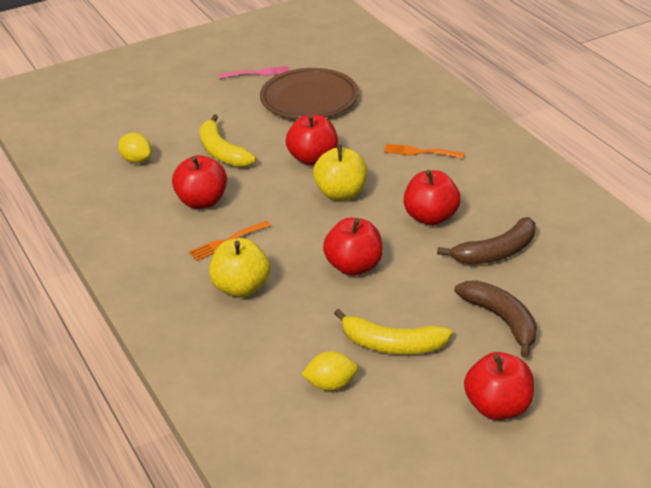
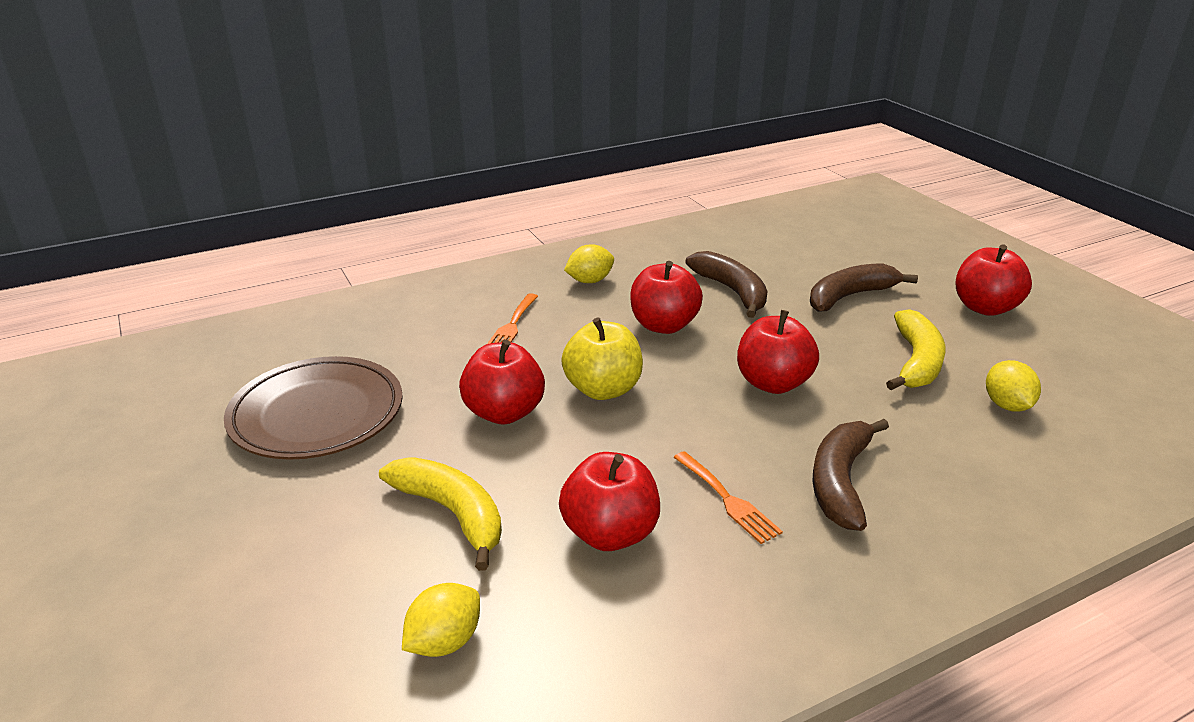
camera: 90 degrees left, 5 degrees down
(222, 152) = (452, 513): yellow banana -> yellow banana turned 105 degrees counterclockwise
(241, 288) = (840, 481): yellow apple -> brown banana
(257, 73) = (182, 474): pink fork -> none
(497, 181) = (589, 281): none -> yellow lemon

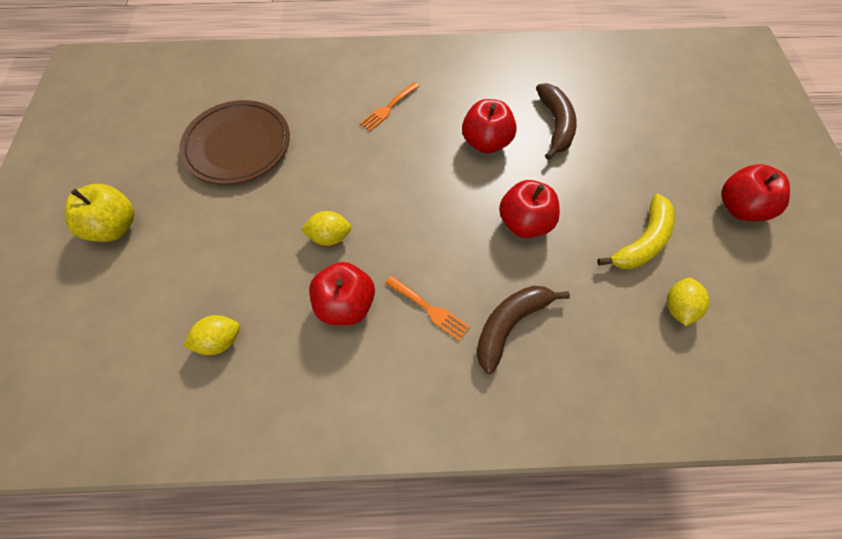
camera: 25 degrees right, 30 degrees up
(452, 513) = (269, 253): yellow banana -> none
(504, 412) = (341, 184): red apple -> none
(589, 281) = (463, 82): yellow lemon -> yellow lemon (329, 237)
(603, 389) = (411, 187): yellow apple -> yellow apple (114, 227)
(728, 500) = (429, 309): orange fork -> orange fork turned 45 degrees counterclockwise
(850, 296) = (640, 159): brown banana -> none

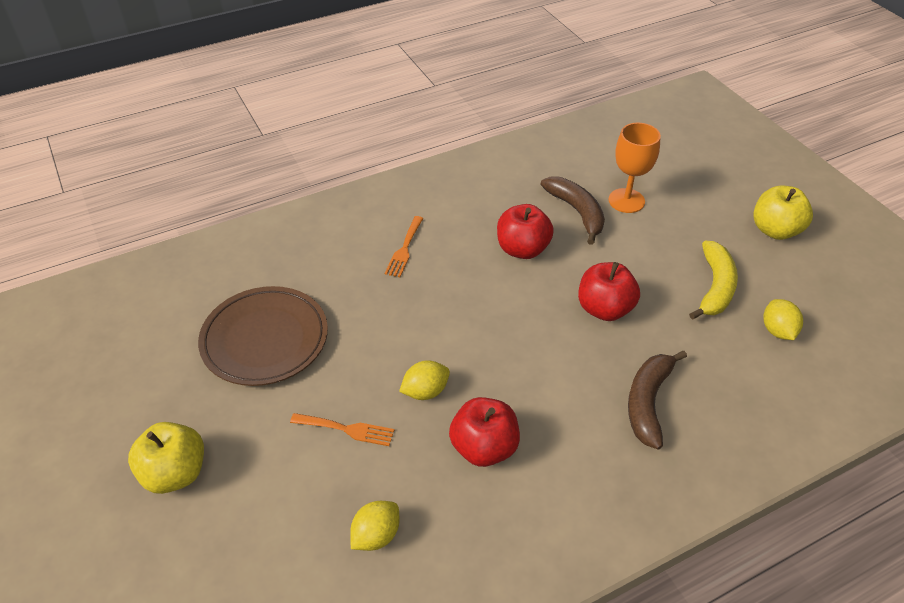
camera: 25 degrees left, 15 degrees down
(429, 309) = (567, 418): orange fork -> orange fork (347, 429)
(608, 129) = (626, 201): none -> orange goblet
(740, 208) = (775, 230): red apple -> yellow apple

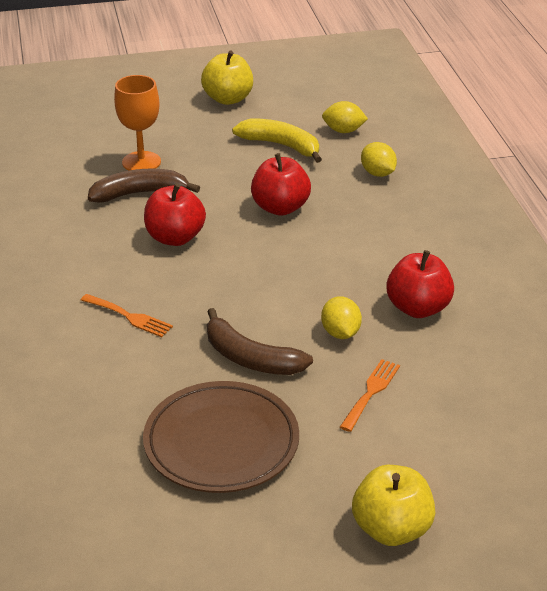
camera: 75 degrees left, 10 degrees down
(376, 535) = (497, 388): yellow lemon -> yellow lemon (378, 173)
(648, 402) = (396, 210): brown banana -> brown banana (250, 358)

